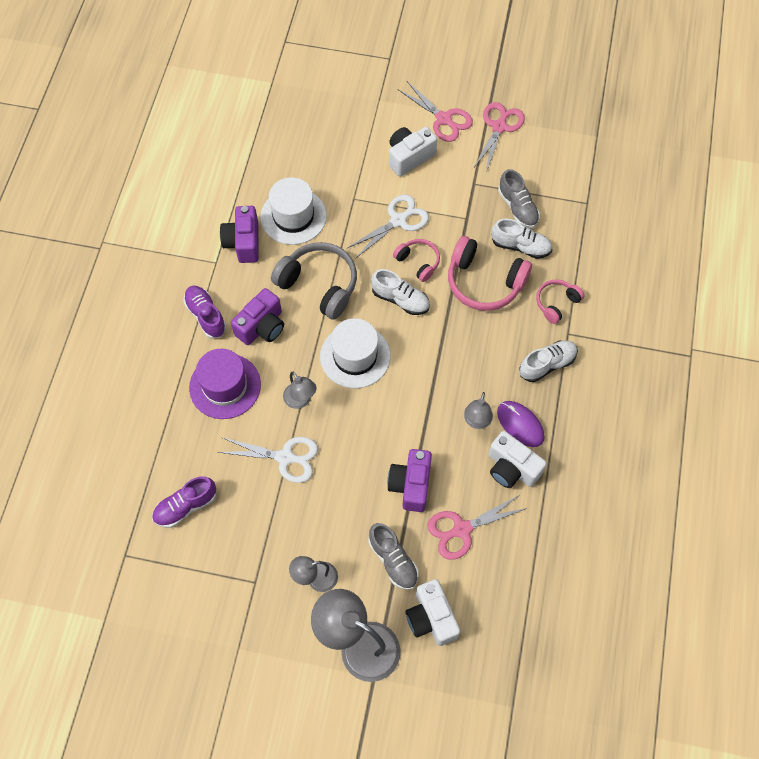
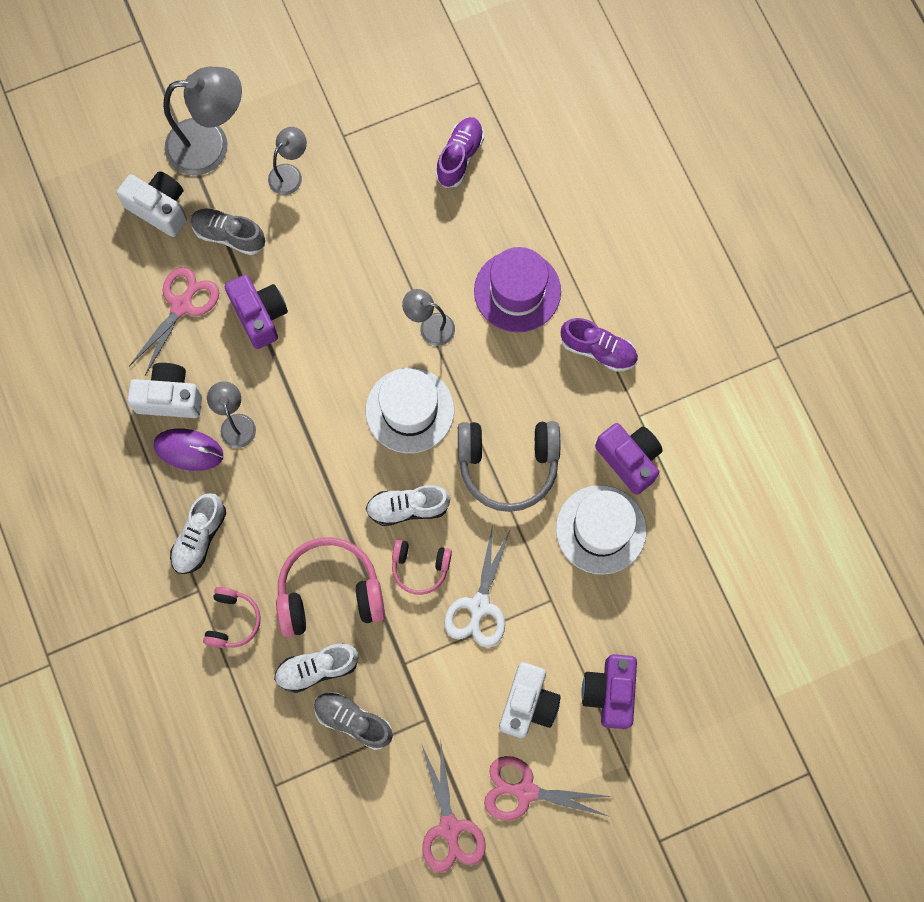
camera: 145 degrees right, 10 degrees up
(262, 327) = (531, 377): purple camera -> purple camera (609, 692)
(285, 457) = (402, 261): white scissors -> none

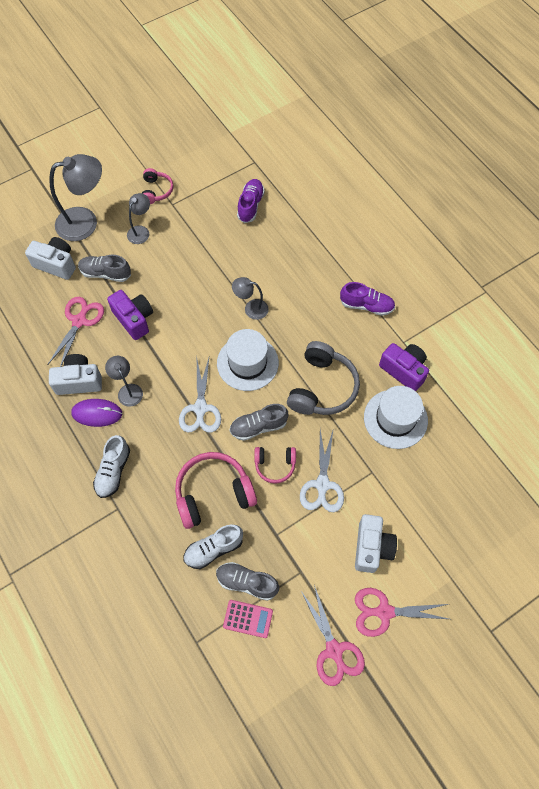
camera: 10 degrees left, 10 degrees down
(233, 620) = (146, 525): pink headphones -> pink headphones (156, 191)
(332, 467) = (200, 408): none -> white scissors
(346, 768) = (248, 619): none -> pink calculator
(408, 508) = (258, 426): white shoe -> grey shoe
(508, 465) = (322, 387): grey headphones -> grey headphones turned 60 degrees counterclockwise
(517, 291) = (305, 278): purple hat -> none
(609, 692) = (428, 529): purple camera -> none

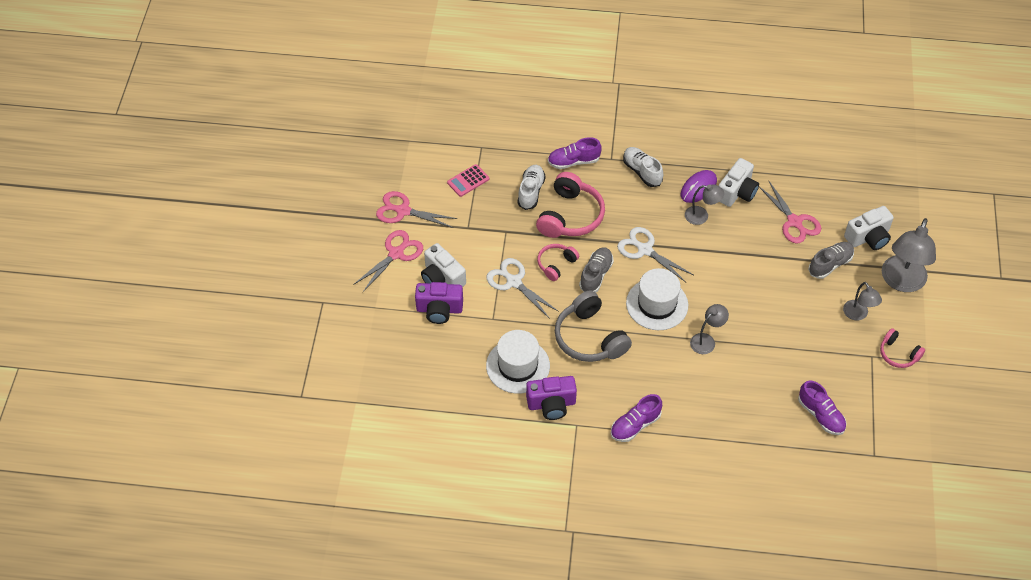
camera: 130 degrees right, 10 degrees down
(134, 319) = (765, 257): purple camera -> purple camera (439, 309)
(147, 539) = (573, 161): none -> purple shoe
(247, 582) = (491, 195): grey shoe -> none

